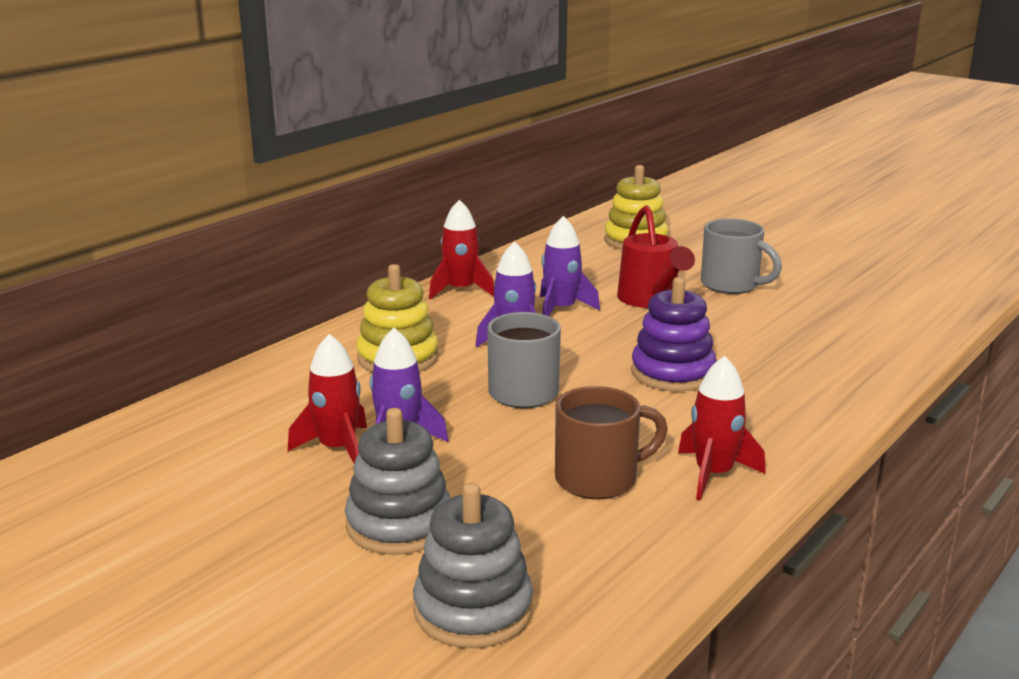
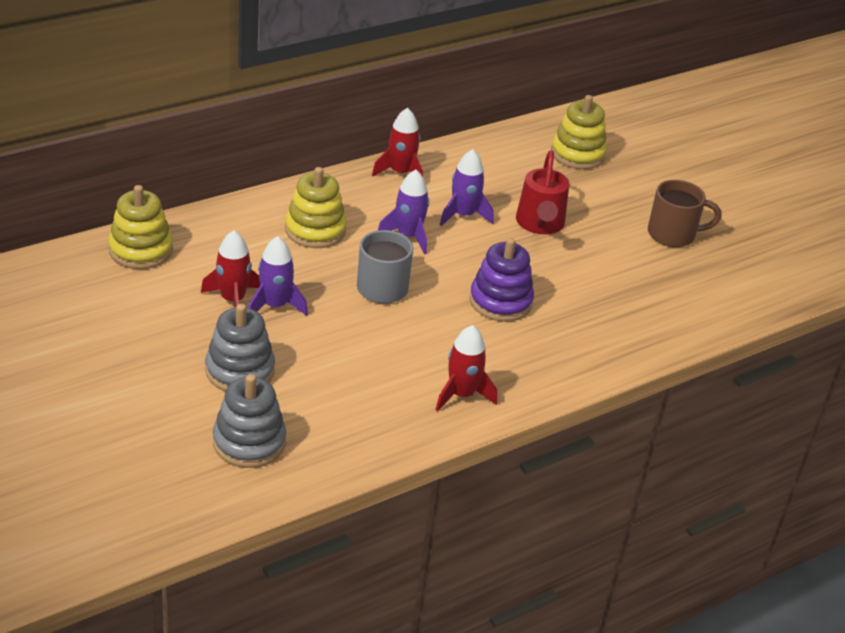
camera: 15 degrees right, 15 degrees up
(176, 426) = (140, 250): none -> yellow stacking toy
(599, 479) = (384, 375): brown mug -> brown mug (673, 234)
(732, 285) = (617, 226): grey mug -> none

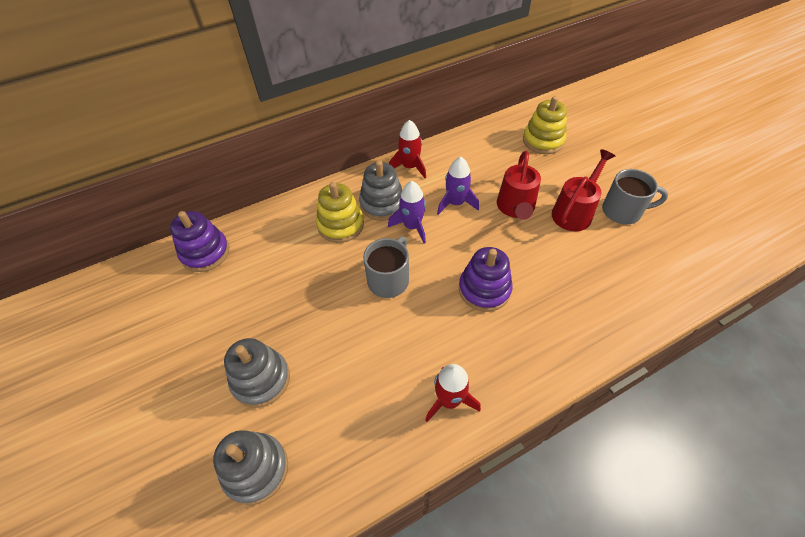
camera: 10 degrees right, 15 degrees up
(140, 250) = (205, 253): yellow stacking toy -> purple stacking toy
(233, 300) = (267, 300): red rocket -> none
(275, 306) = (300, 304): purple rocket -> none
(367, 211) = (382, 204): none -> grey stacking toy
(613, 231) = (574, 211): none -> red watering can
(673, 234) = (623, 211): brown mug -> grey mug

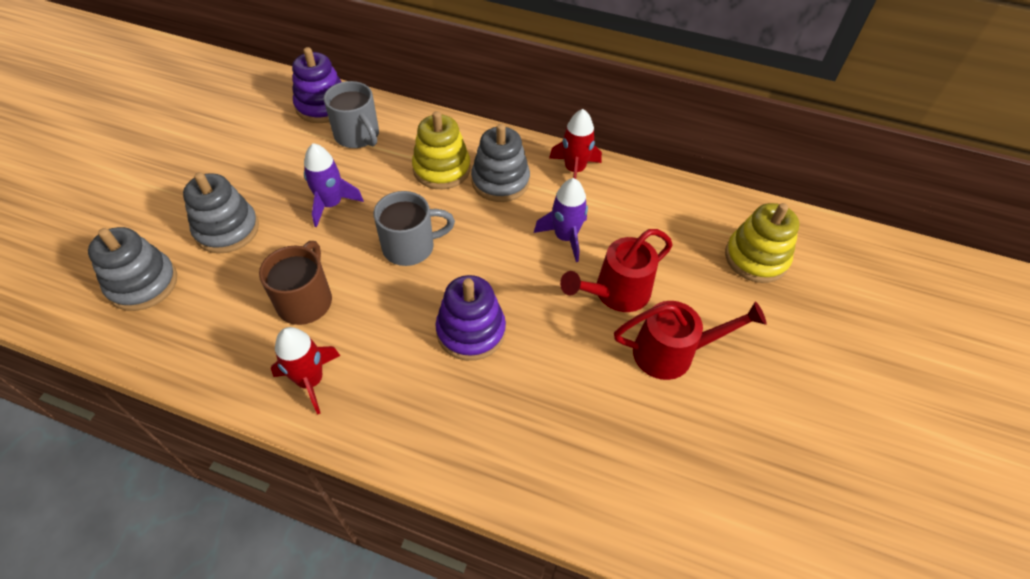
camera: 45 degrees right, 0 degrees up
(378, 365) = (306, 300): none -> brown mug
(412, 226) = (495, 222): purple rocket -> purple rocket (331, 204)
(623, 211) = (730, 404): grey mug -> grey mug (358, 136)

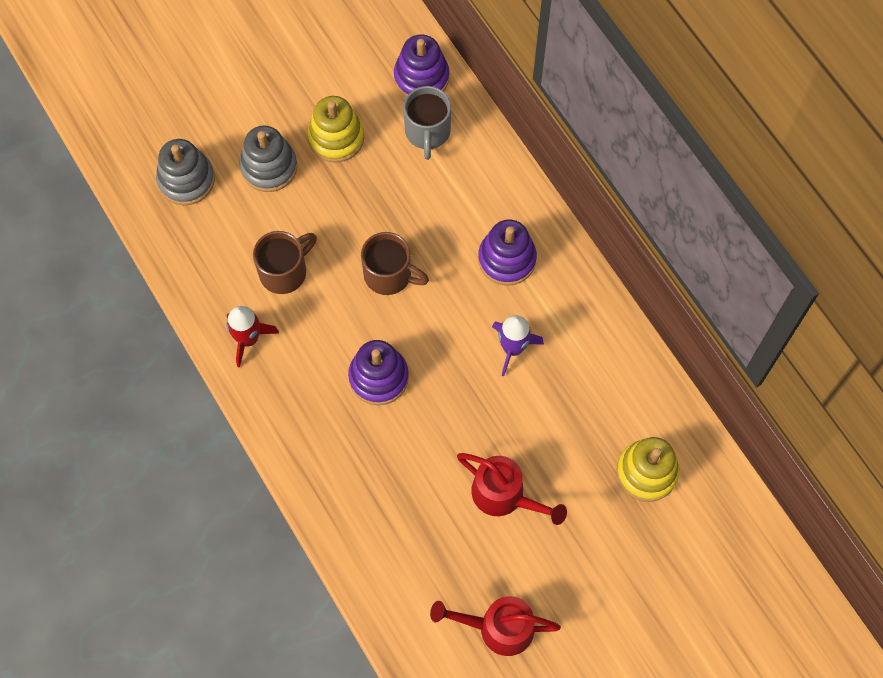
camera: 40 degrees right, 15 degrees up
(331, 204) = (359, 193): purple rocket -> none
(411, 246) = (389, 275): grey mug -> brown mug
(441, 169) = (469, 214): yellow stacking toy -> yellow stacking toy (336, 138)
(500, 181) = (507, 259): grey stacking toy -> purple stacking toy
(574, 170) = (578, 289): red rocket -> none
(615, 293) = (507, 422): red watering can -> red watering can (497, 628)

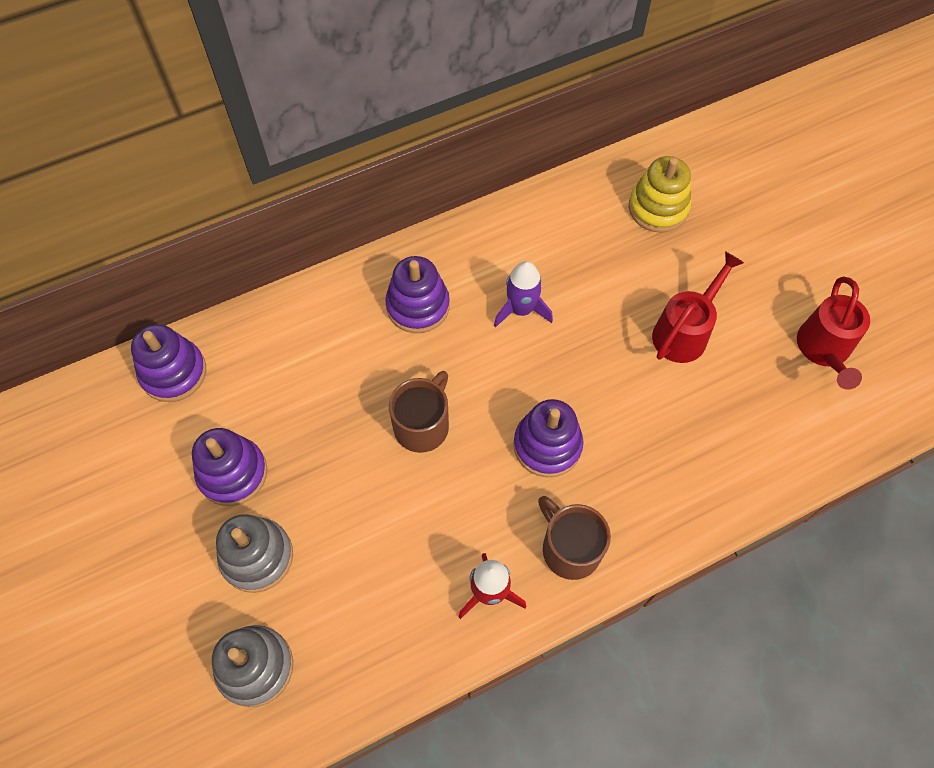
camera: 85 degrees left, 5 degrees down
(285, 271) = (403, 544): brown mug -> brown mug (569, 548)
(336, 138) = (233, 473): yellow stacking toy -> purple stacking toy
(427, 132) = (247, 372): grey mug -> none

